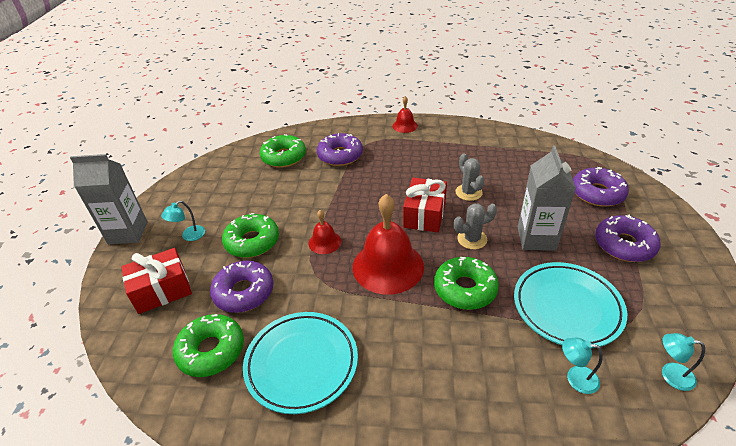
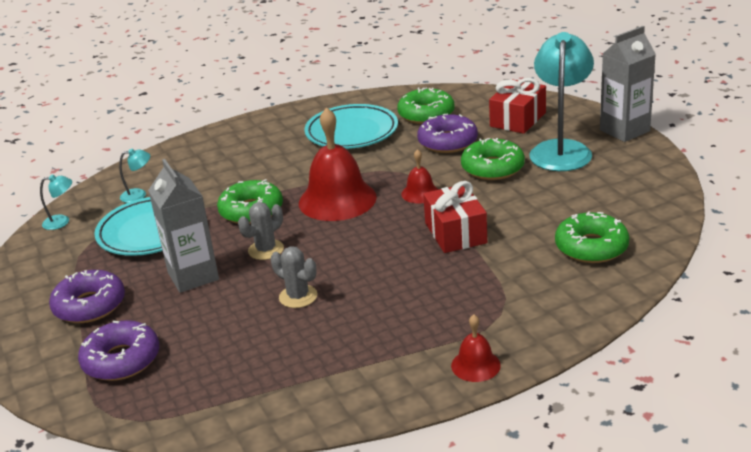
camera: 150 degrees right, 10 degrees down
(189, 236) = (561, 149): turquoise lamp -> turquoise lamp, size x2.36
(340, 155) = (518, 278): purple donut -> none
(424, 215) = (335, 253): red gift -> red gift (455, 233)

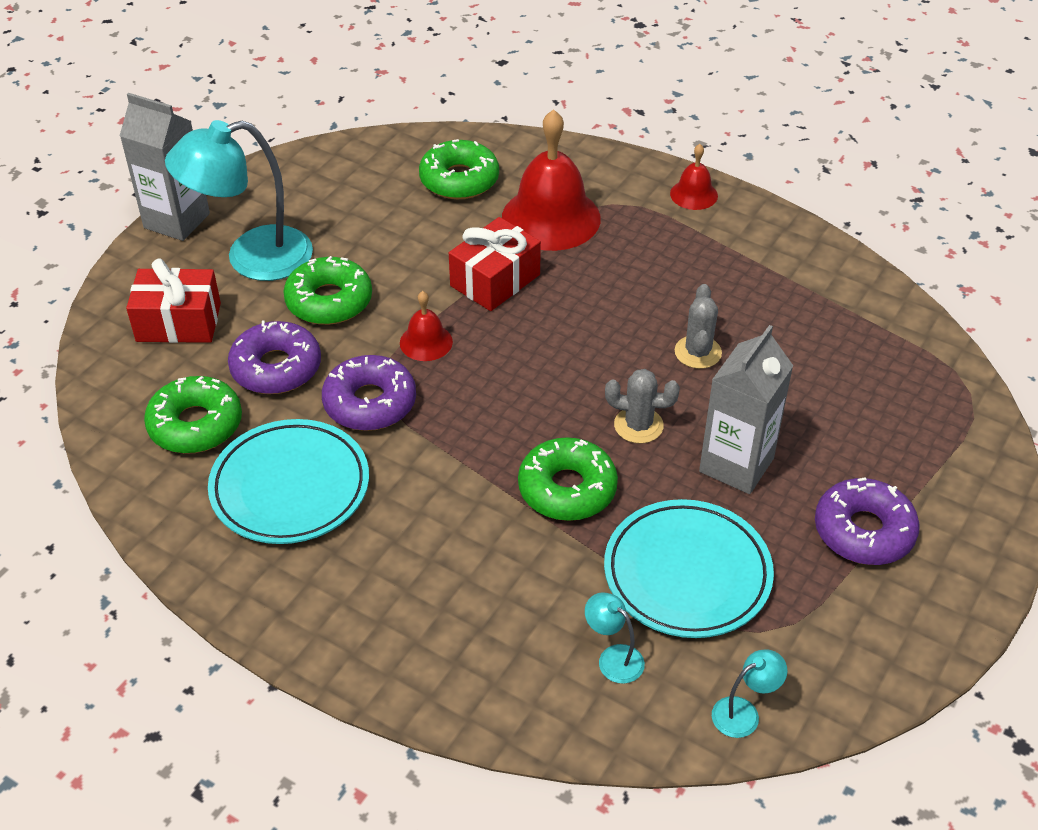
camera: 125 degrees left, 15 degrees up
(62, 221) = (744, 712): turquoise lamp -> turquoise lamp turned 105 degrees clockwise
(121, 360) = (907, 438): purple donut -> purple donut (370, 403)
(337, 199) = (487, 413): red bell -> red bell (551, 218)

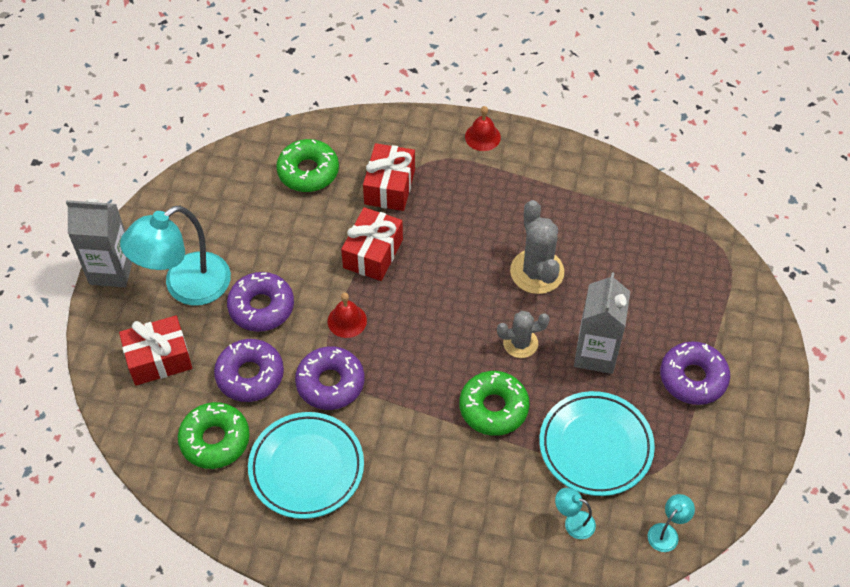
camera: 20 degrees left, 10 degrees up
(329, 301) = (261, 307): green donut -> purple donut
(551, 218) = (389, 187): red bell -> red gift
(698, 352) = (537, 272): grey cactus -> grey cactus, size x1.59

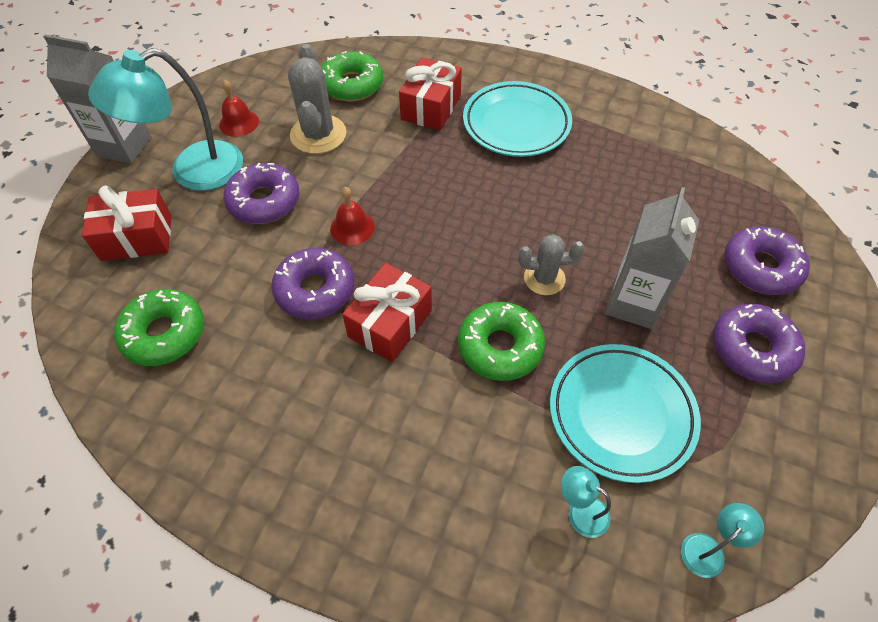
camera: 10 degrees right, 0 degrees up
(250, 375) = (228, 268): purple donut -> purple donut (760, 268)
(306, 468) = (258, 383): turquoise plate -> turquoise plate (516, 124)
(373, 253) = (398, 165): red gift -> red gift (390, 323)
(482, 137) = (536, 76): red bell -> red bell (239, 123)
(537, 272) = (574, 207): grey cactus -> grey cactus (318, 134)

